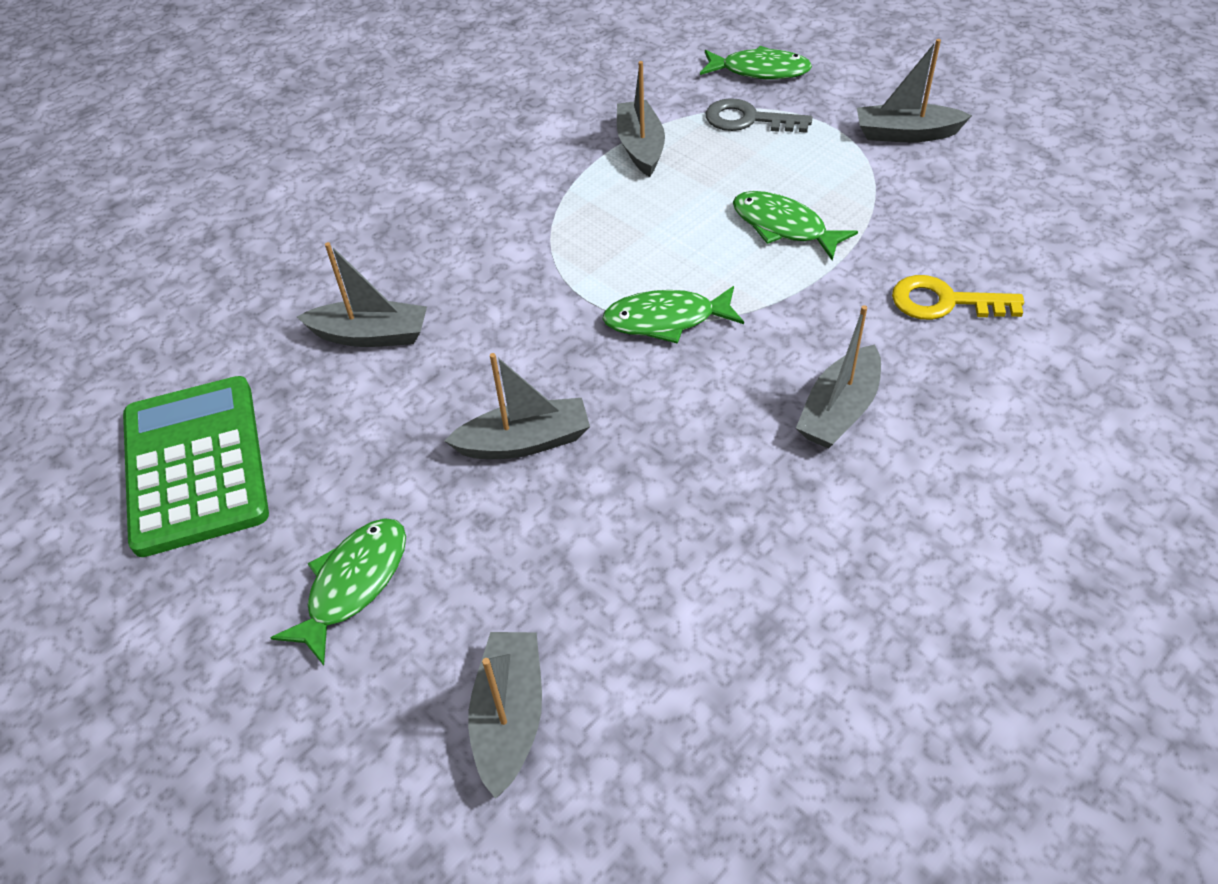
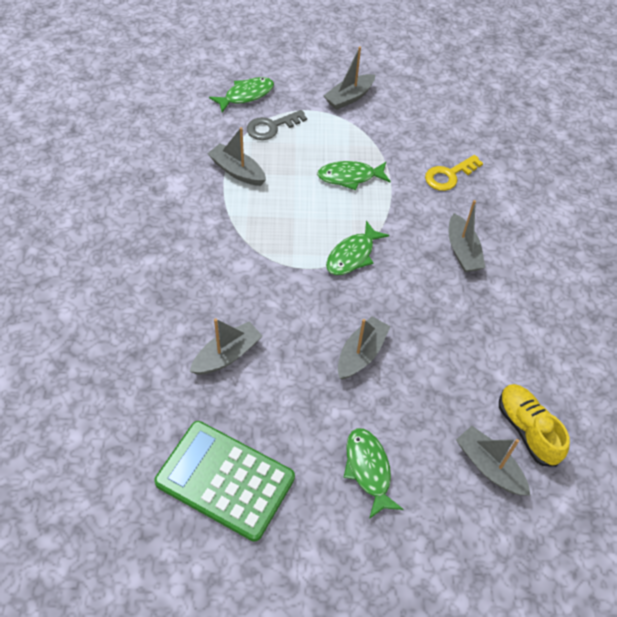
camera: 50 degrees left, 5 degrees up
(630, 717) = (527, 430): none -> yellow shoe

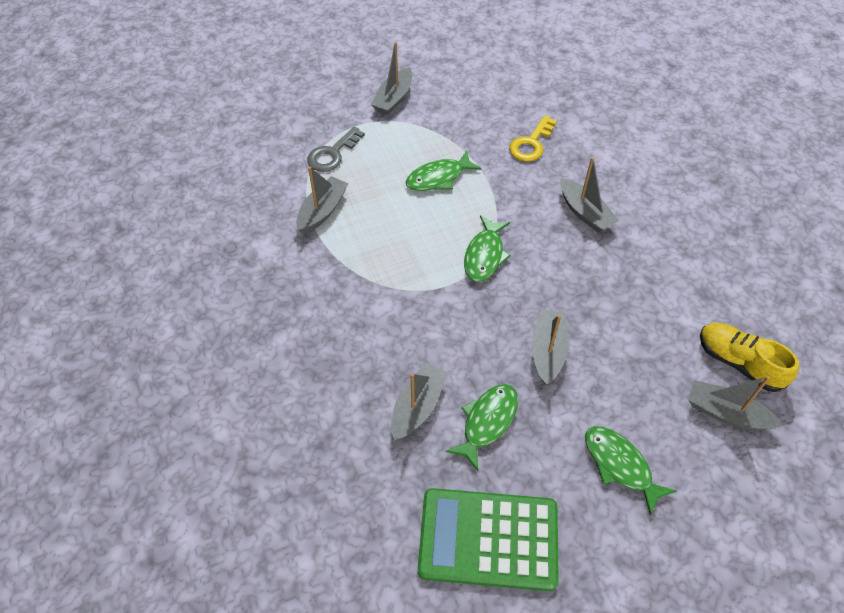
camera: 20 degrees left, 0 degrees up
(237, 171) = (322, 211): grey boat -> grey boat turned 105 degrees clockwise
(246, 95) = (288, 130): green fish -> green fish (487, 422)

